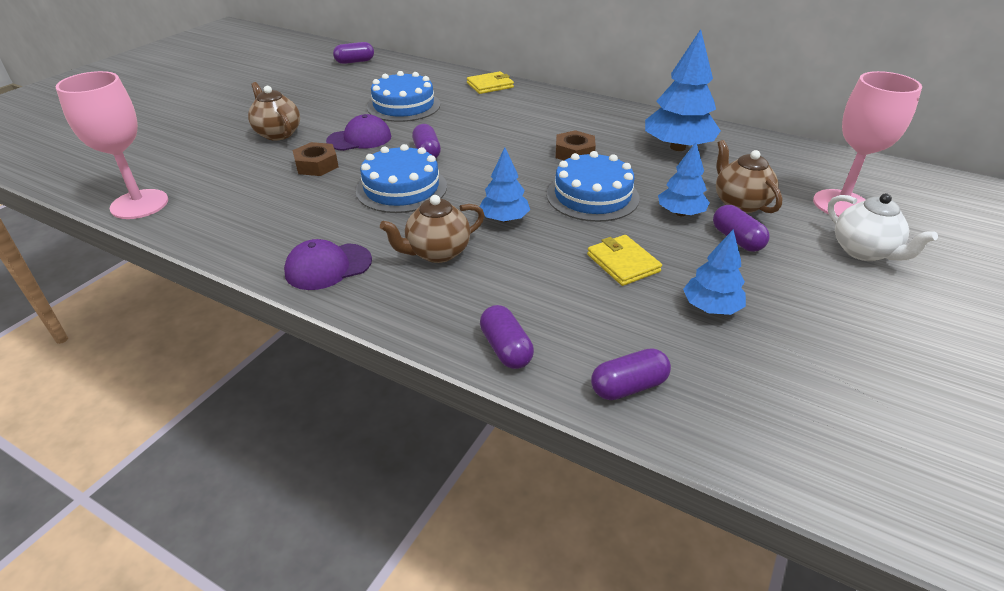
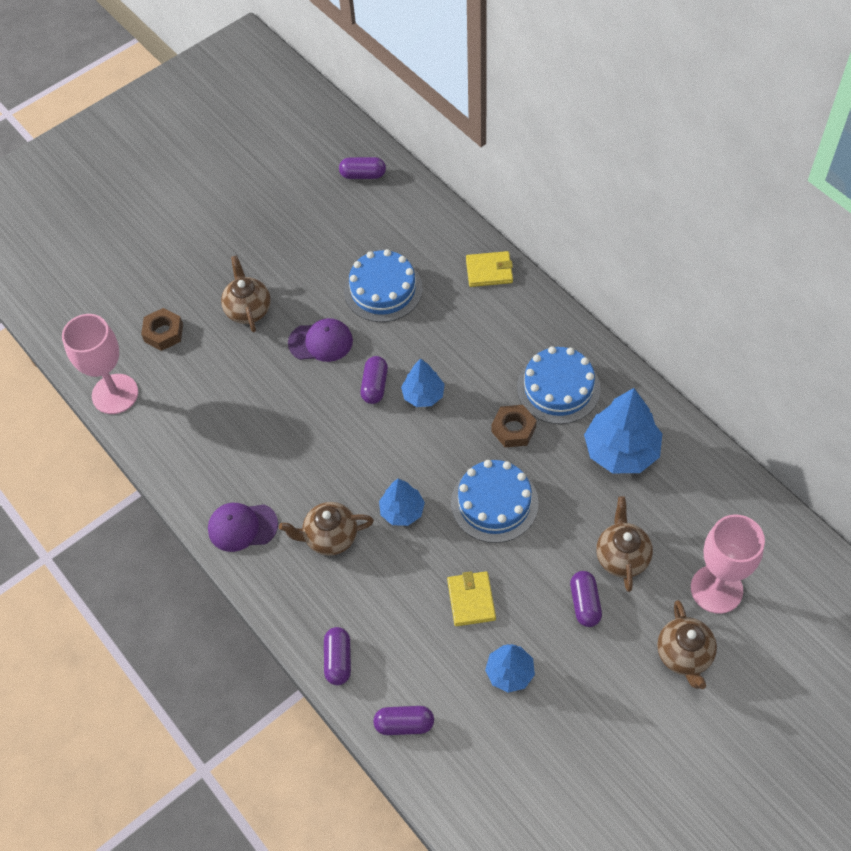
camera: 25 degrees right, 20 degrees up
(317, 165) = (270, 377): brown nut -> brown nut (163, 333)
(401, 188) = (332, 437): blue cake -> blue cake (558, 388)
(680, 213) = (559, 553): blue tree -> blue tree (423, 395)
(863, 251) = (684, 655): white teapot -> brown teapot

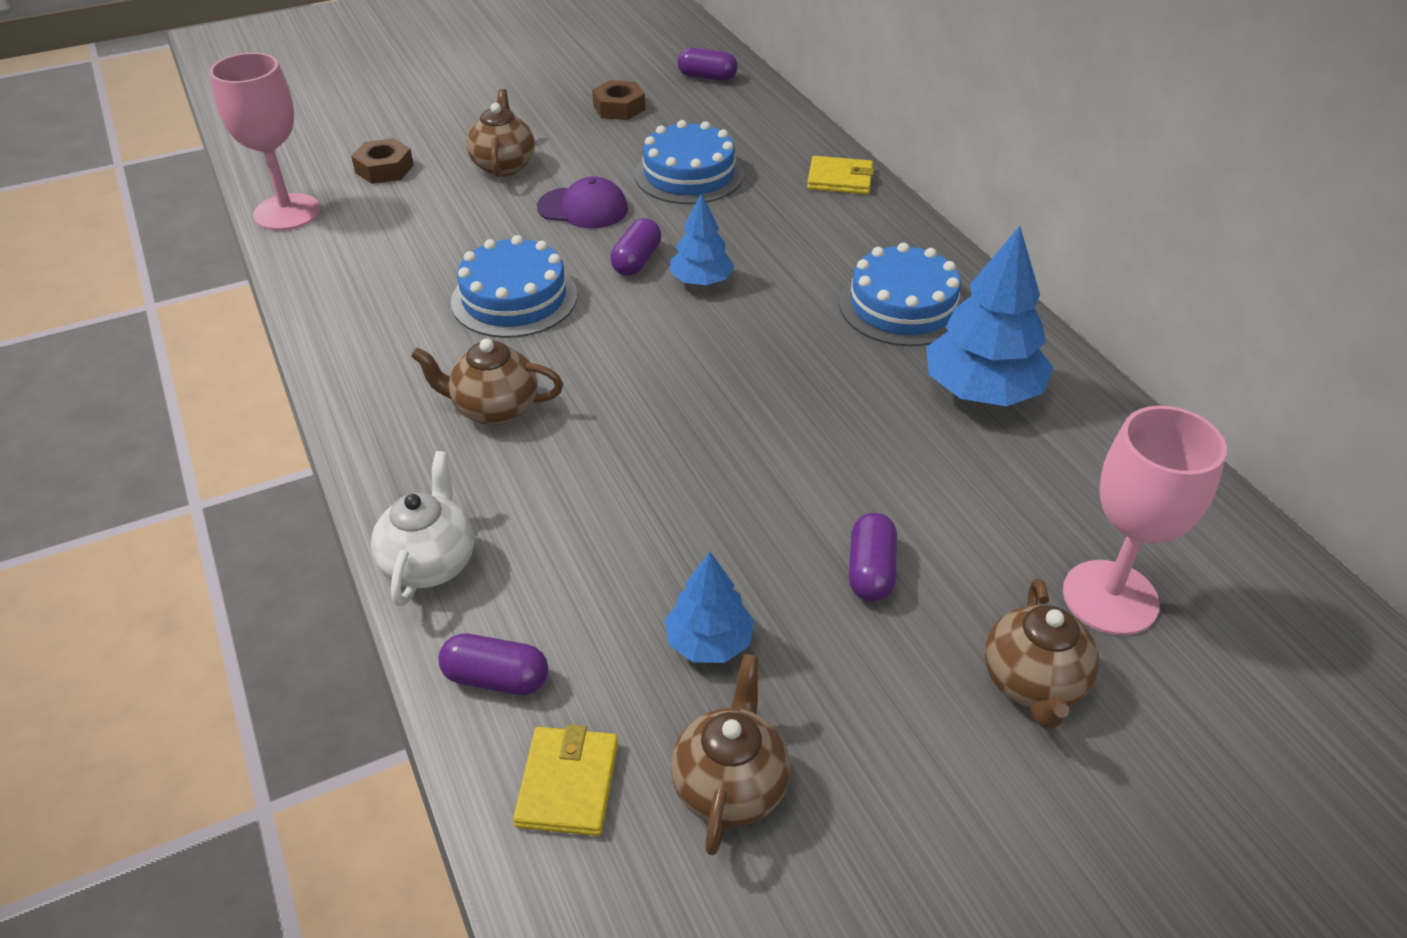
camera: 10 degrees right, 15 degrees down
(242, 527) = (373, 373): purple cap -> none
(338, 660) = (430, 563): purple capsule -> white teapot
(402, 511) = (616, 399): blue tree -> none
(471, 600) = (680, 528): yellow wallet -> yellow wallet (568, 784)
(494, 503) = (762, 415): blue cake -> blue cake (514, 298)
(513, 429) = (820, 338): brown nut -> brown nut (619, 107)
(622, 557) = (951, 521): brown teapot -> brown teapot (730, 786)

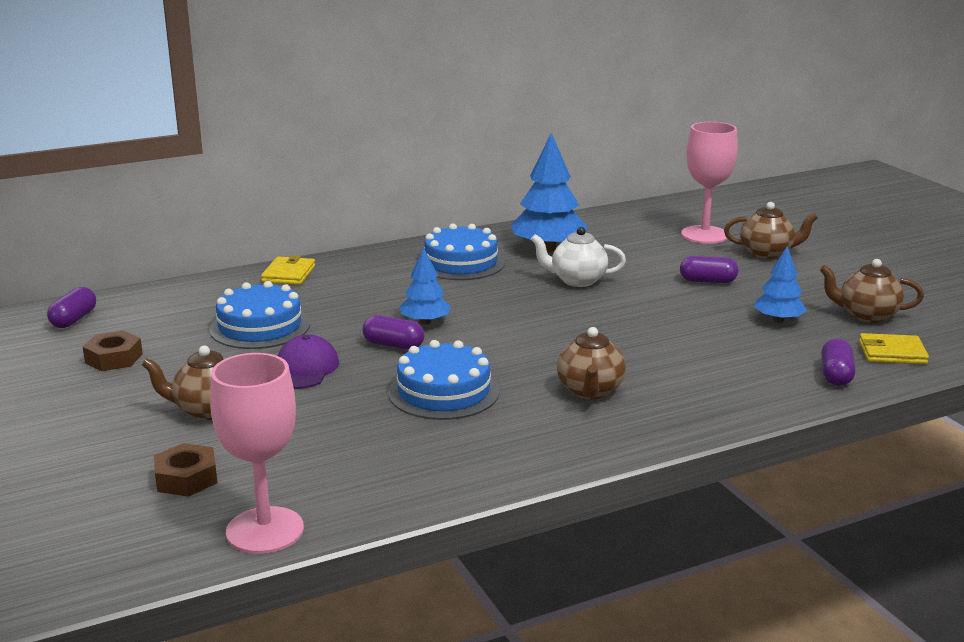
camera: 90 degrees left, 20 degrees down
(430, 563) = (755, 403): white teapot -> white teapot (577, 280)

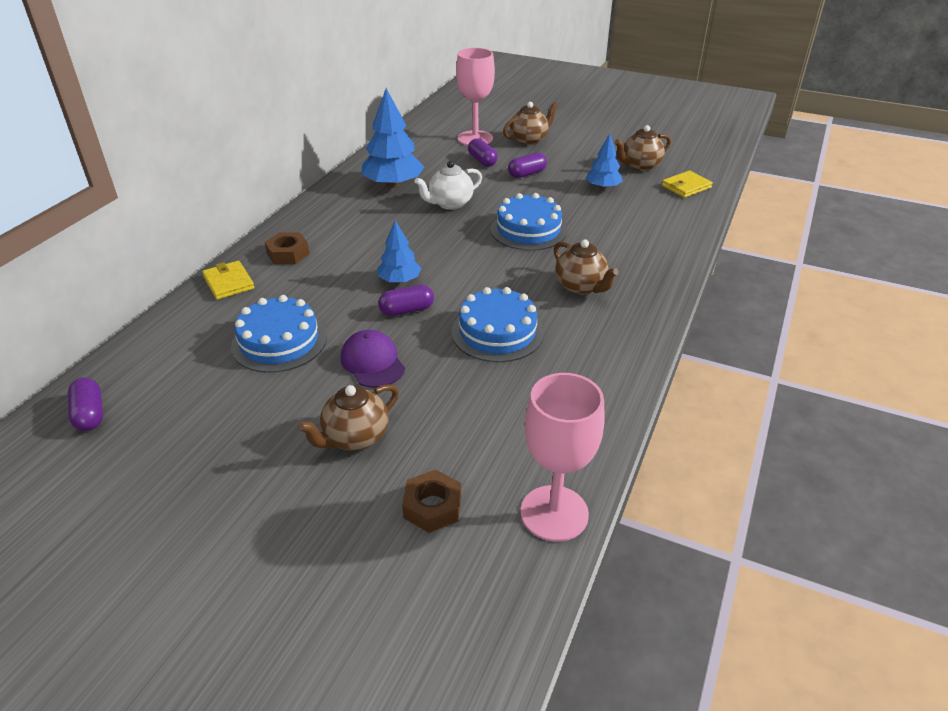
camera: 40 degrees left, 15 degrees up
(114, 358) = (194, 433): brown nut -> brown nut (288, 254)
(461, 263) = (350, 219): blue cake -> blue cake (528, 230)
(836, 375) = (683, 214): purple capsule -> purple capsule (482, 161)

